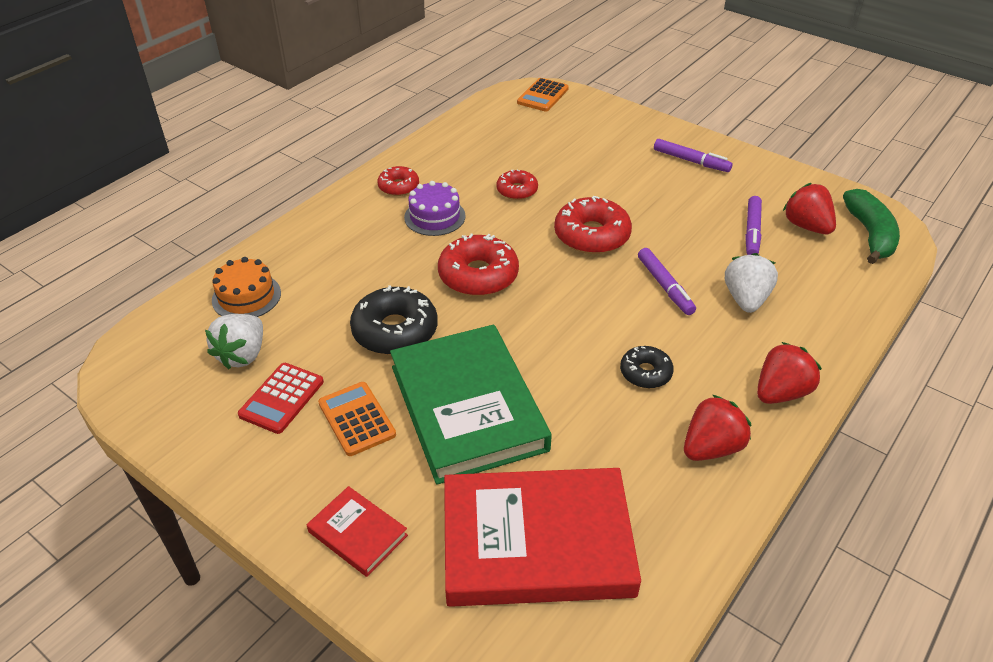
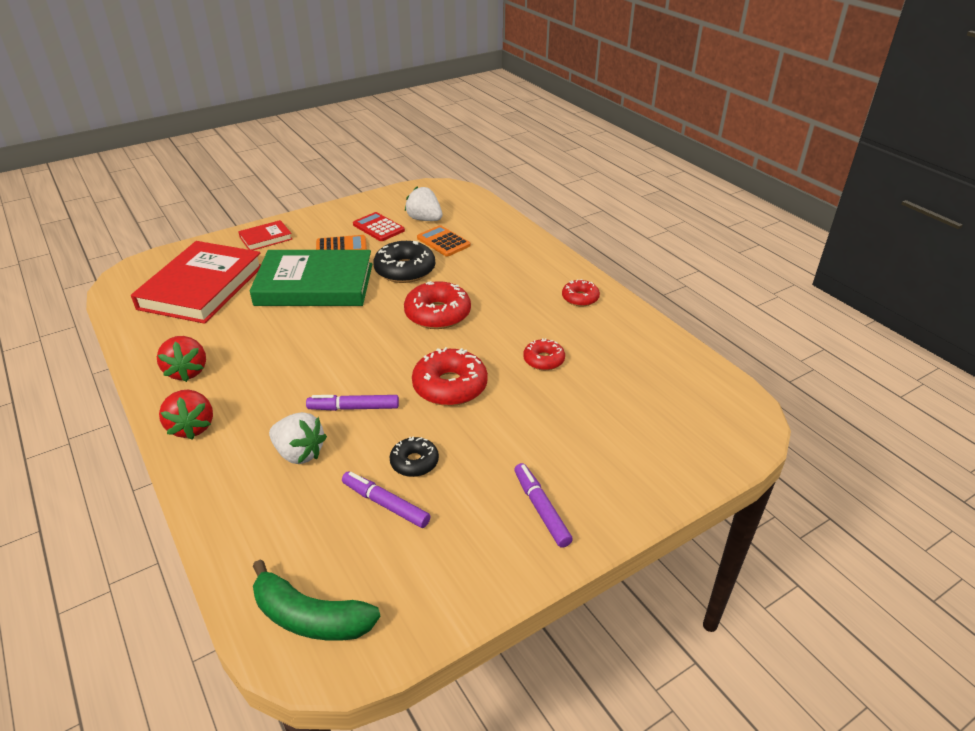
camera: 110 degrees right, 5 degrees down
(246, 296) = (478, 224): orange cake -> none
(434, 217) = (526, 308): purple cake -> none
(543, 96) = (734, 427): orange calculator -> orange calculator (443, 242)
(645, 373) = (274, 364): black donut -> black donut (414, 462)
(691, 161) = (541, 509): purple marker -> purple marker turned 105 degrees clockwise
(806, 226) = (364, 559): red strawberry -> none

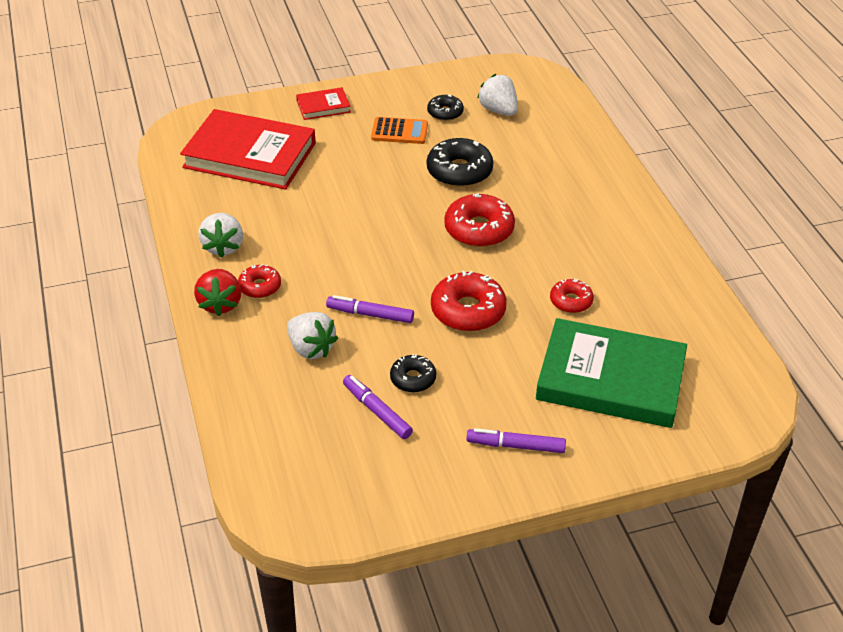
camera: 15 degrees right, 5 degrees up
(187, 371) = (223, 247): red strawberry -> white strawberry
(202, 287) = (250, 155): red book -> red book turned 75 degrees clockwise
(310, 617) = (292, 490): green banana -> none
(315, 284) = (362, 172): green book -> green book (610, 379)
(378, 227) = (445, 113): red calculator -> black donut
(443, 242) = (510, 143): orange calculator -> none
(541, 509) = (515, 446): purple marker -> purple marker turned 75 degrees counterclockwise
(580, 298) = (636, 238): red donut -> red donut (260, 286)

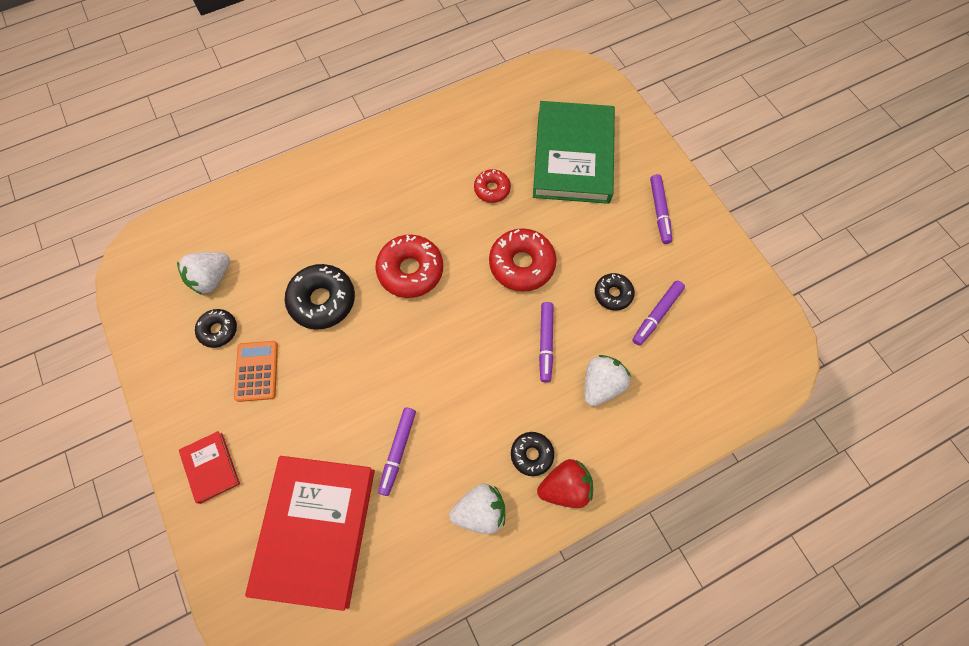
camera: 100 degrees left, 25 degrees up
(260, 286) = (531, 454): red donut -> black donut
(296, 204) = (398, 451): none -> purple marker

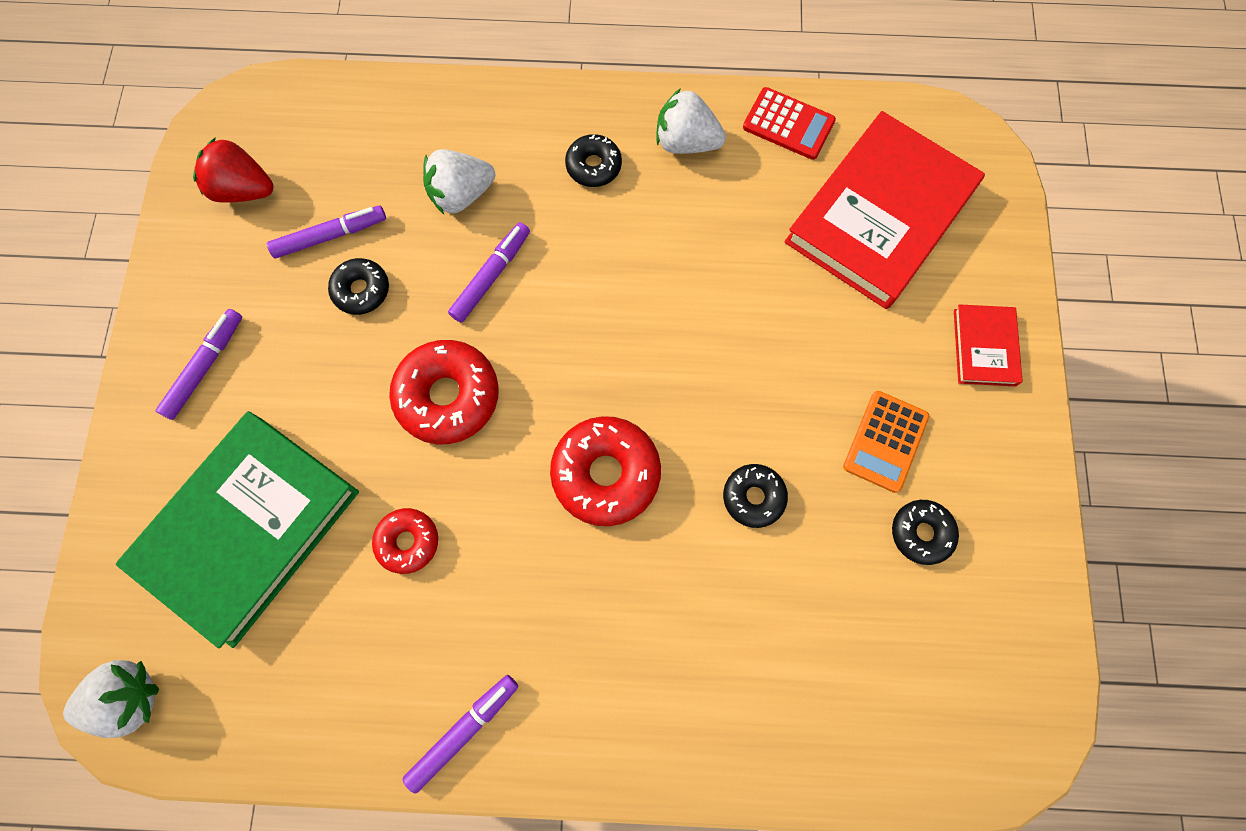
camera: 150 degrees left, 5 degrees up
(211, 278) = (906, 628): white strawberry -> white strawberry (129, 698)
(322, 300) = (753, 497): black donut -> black donut, size x0.58
(398, 451) = (746, 248): purple marker -> purple marker (464, 731)
(414, 572) = (788, 124): none -> red calculator
(565, 487) = (579, 118): red strawberry -> red strawberry (244, 190)

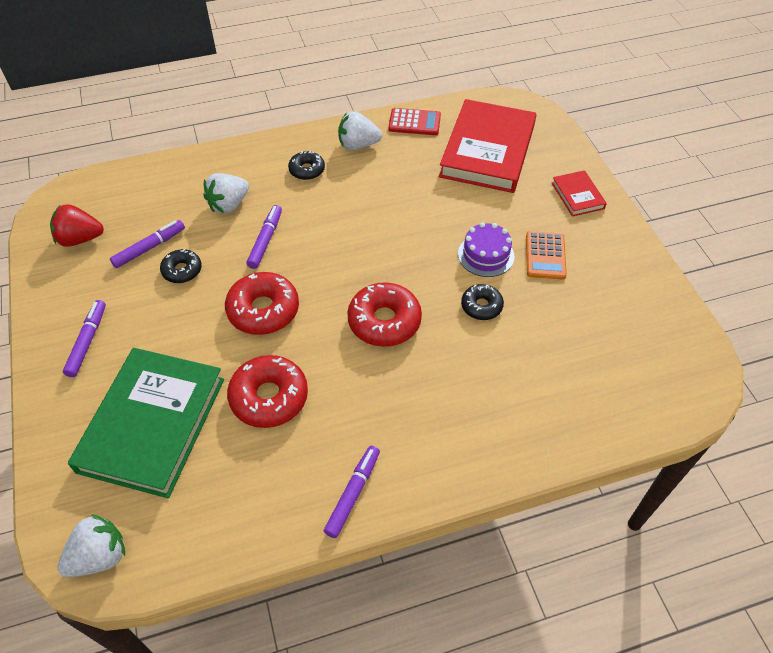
camera: 20 degrees left, 20 degrees down
(408, 542) = (269, 397): red donut -> red donut, size x1.73
(796, 409) = (486, 255): none -> purple cake
(921, 533) = (589, 294): black donut -> none

